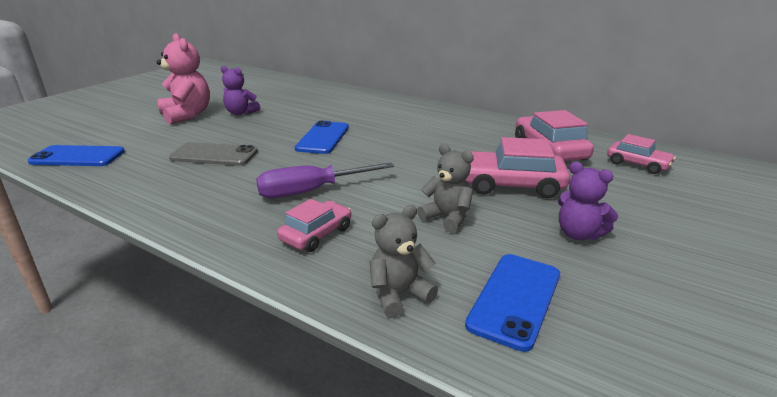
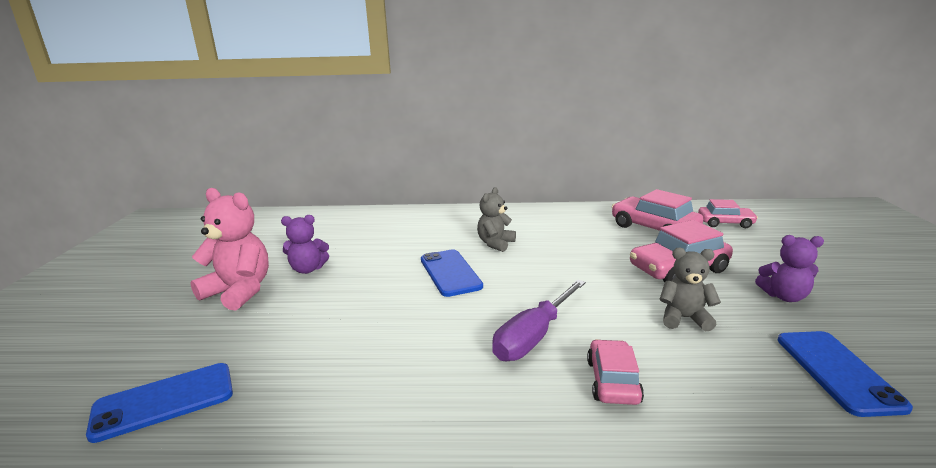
camera: 30 degrees left, 5 degrees down
(214, 155) = (361, 332): grey phone -> none
(399, 295) = (767, 409): grey teddy bear -> grey teddy bear (495, 244)

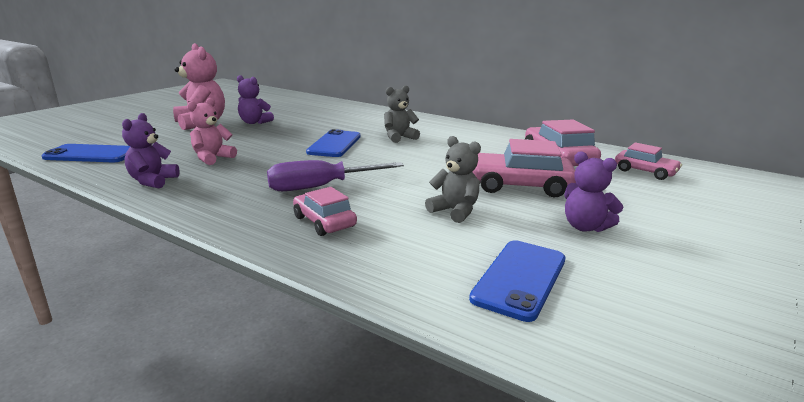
camera: 30 degrees right, 0 degrees up
(337, 409) = (153, 181): none -> purple teddy bear
(350, 342) = (212, 158): none -> pink teddy bear
(613, 381) = (324, 222): pink car -> pink car turned 75 degrees counterclockwise

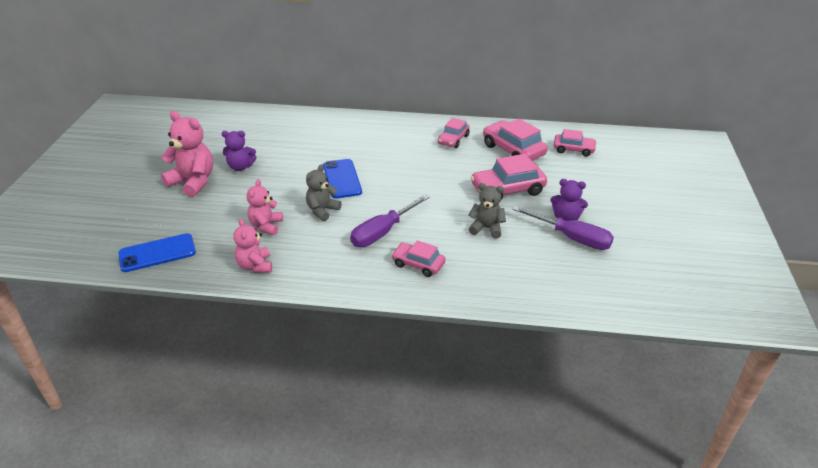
camera: 25 degrees left, 15 degrees up
(153, 181) = (255, 266): purple teddy bear -> pink teddy bear
(399, 137) = (383, 155): grey teddy bear -> grey teddy bear (322, 210)
(490, 141) = (453, 139): none -> pink car
(520, 278) = (556, 270): blue phone -> none
(578, 249) = (572, 238): none -> purple screwdriver

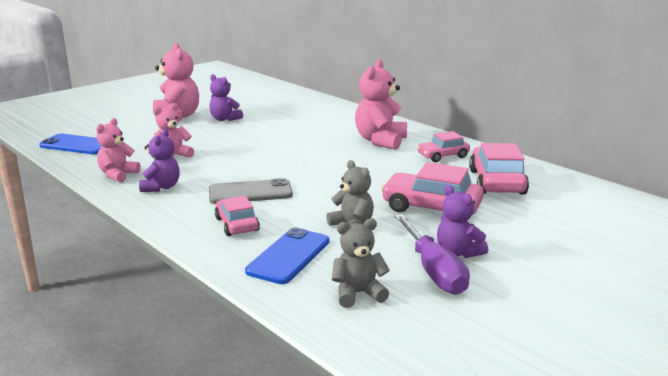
camera: 40 degrees right, 15 degrees down
(311, 260) = (161, 187): none -> purple teddy bear
(322, 210) = (231, 162): grey teddy bear -> grey teddy bear (358, 293)
(342, 179) = (286, 149): blue phone -> blue phone (288, 256)
(382, 232) = (250, 192): purple screwdriver -> grey phone
(394, 142) = (380, 141): none -> pink teddy bear
(573, 149) = (576, 204): pink car -> none

